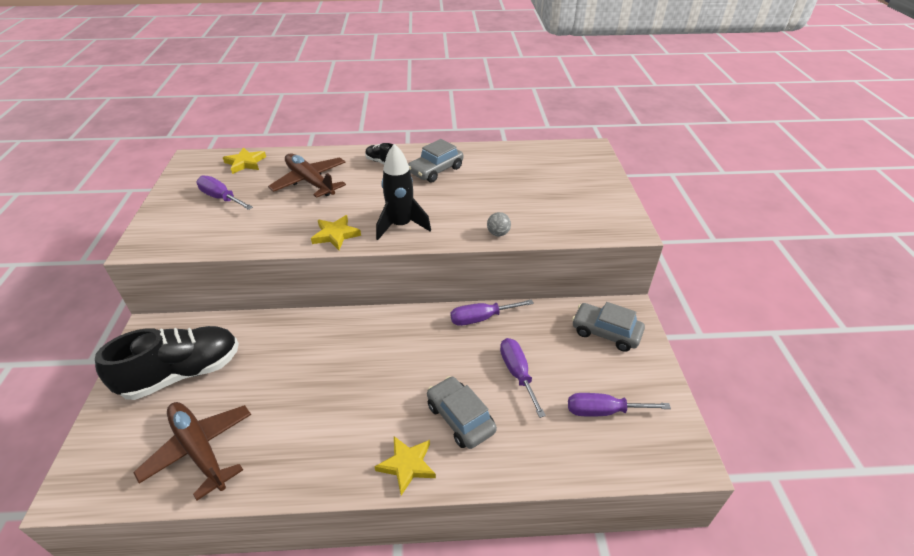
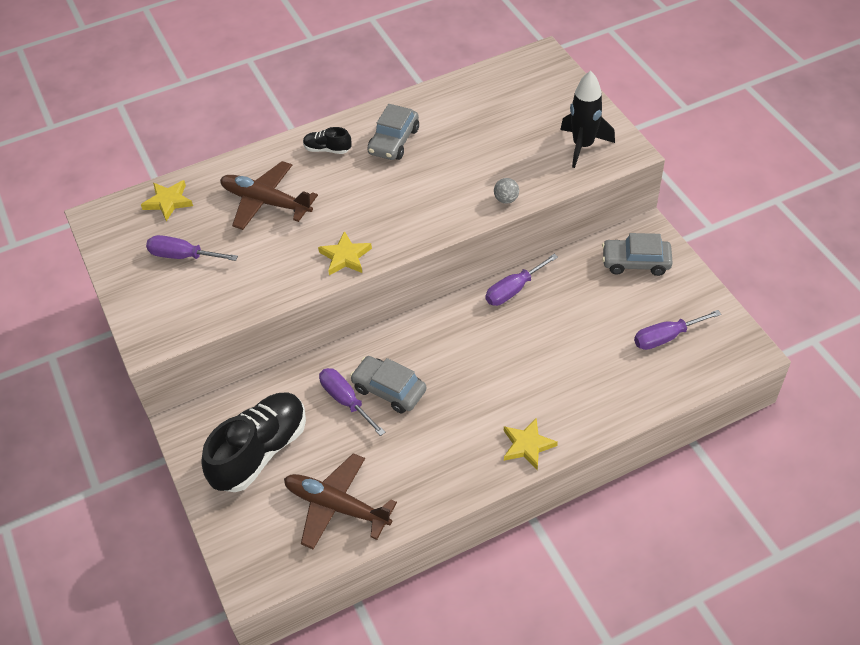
camera: 20 degrees left, 10 degrees up
(401, 226) = (404, 223): black rocket -> black rocket (583, 146)
(460, 418) = (549, 390): grey car -> grey car (389, 390)
(517, 373) = (576, 331): purple screwdriver -> purple screwdriver (346, 400)

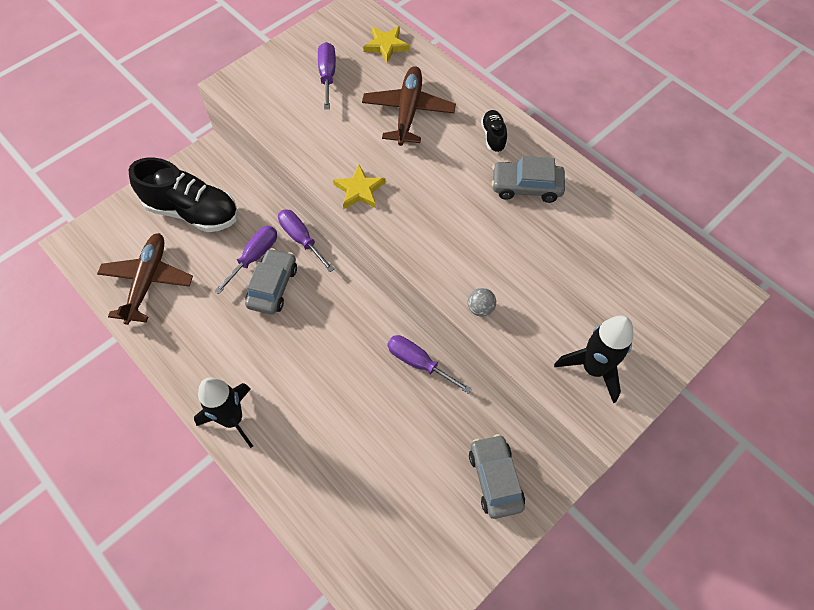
camera: 70 degrees right, 10 degrees up
(527, 445) = (232, 419): yellow star -> black rocket
(666, 337) = (397, 531): purple screwdriver -> purple screwdriver (301, 239)

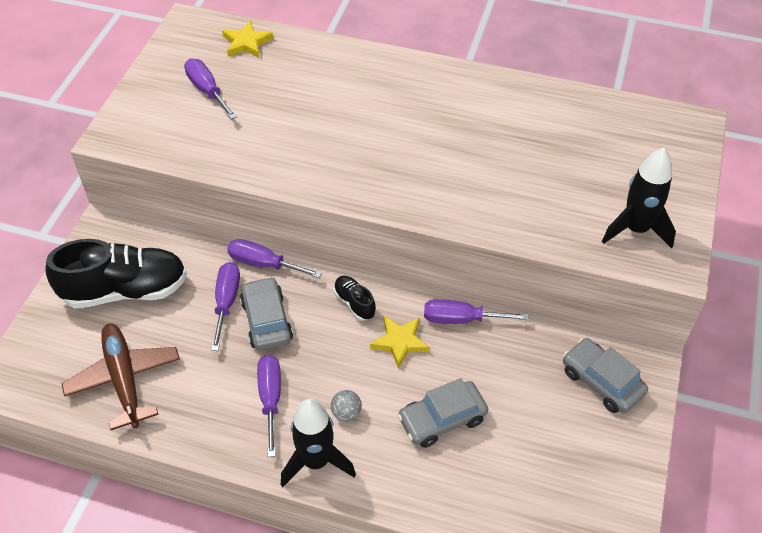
camera: 30 degrees left, 10 degrees down
(234, 351) = (270, 398): none -> purple screwdriver
(359, 190) = (318, 177): yellow star -> yellow star (400, 342)
(408, 111) = (313, 91): brown plane -> none
(480, 308) = (506, 226): grey ball -> grey ball (346, 413)
(493, 136) = (409, 81): black shoe -> black shoe (354, 303)
(526, 187) = (470, 110): grey car -> grey car (442, 419)

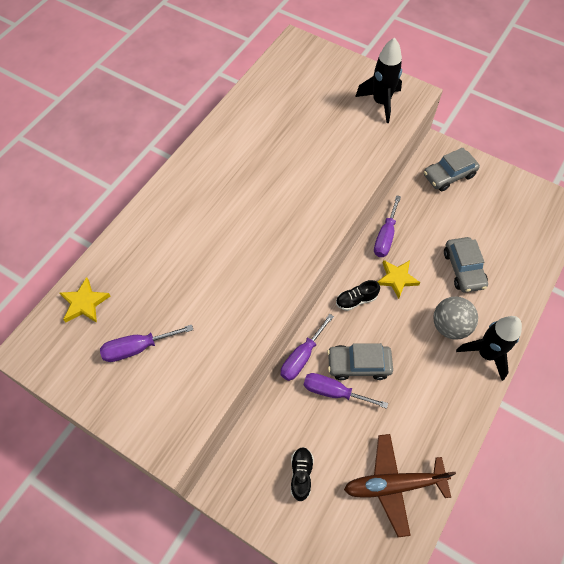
camera: 75 degrees left, 10 degrees up
(125, 290) = (301, 474): black shoe -> black shoe, size x0.46
(270, 398) = (430, 374): purple screwdriver -> none
(346, 413) = (450, 326): grey ball -> grey ball, size x1.89

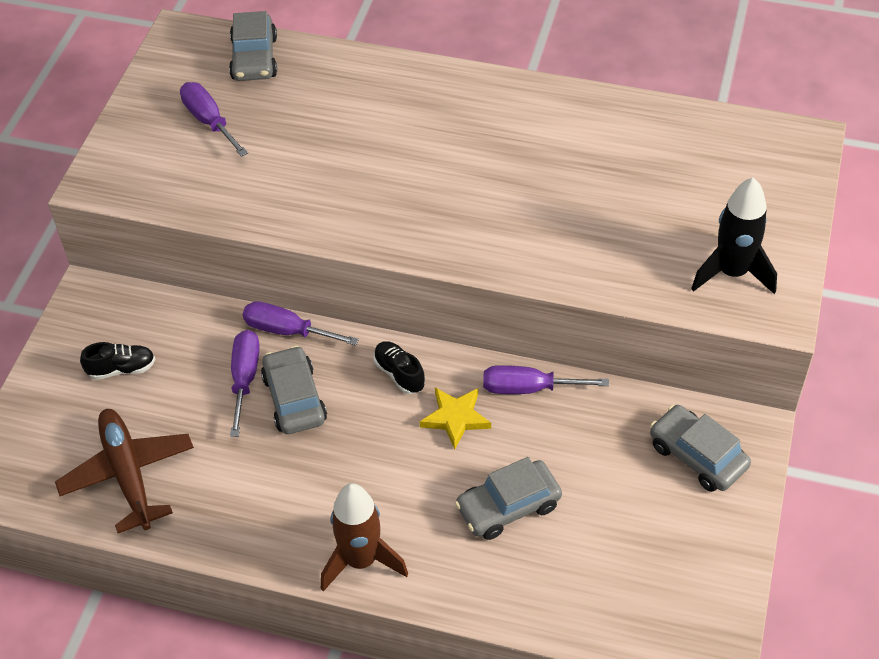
camera: 75 degrees right, 10 degrees down
(84, 303) = (254, 58): yellow star -> grey car
(450, 326) = (394, 503): grey ball -> none
(486, 354) = (361, 560): black rocket -> brown rocket

